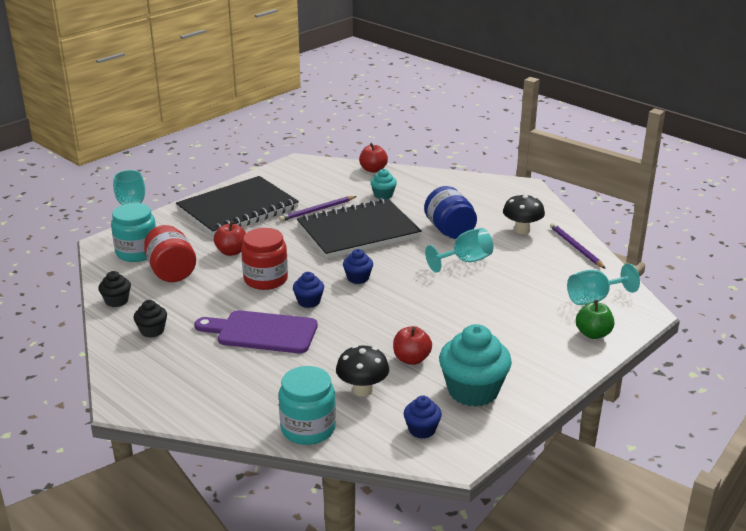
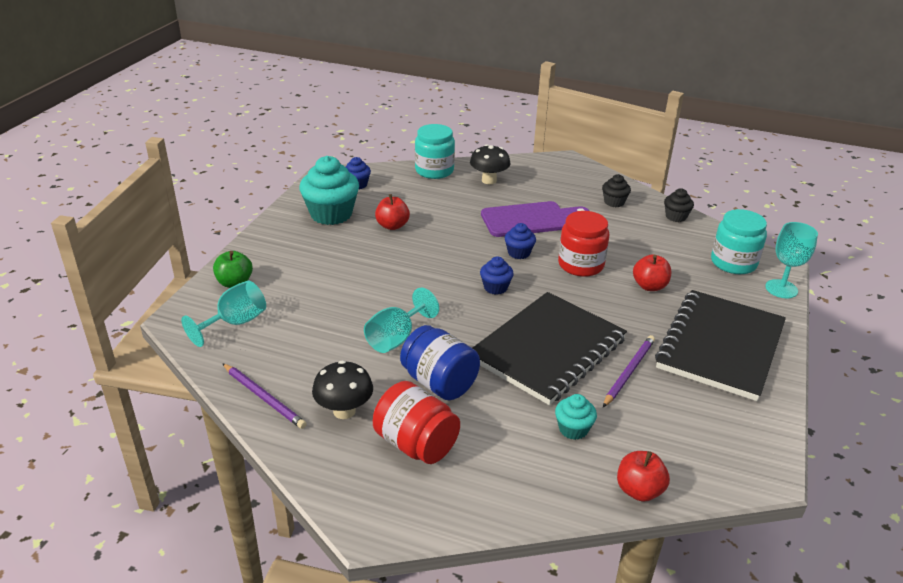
camera: 155 degrees right, 5 degrees up
(171, 271) = (673, 252): red jar -> red jar (416, 444)
(362, 390) = (415, 198): black mushroom -> black mushroom (489, 180)

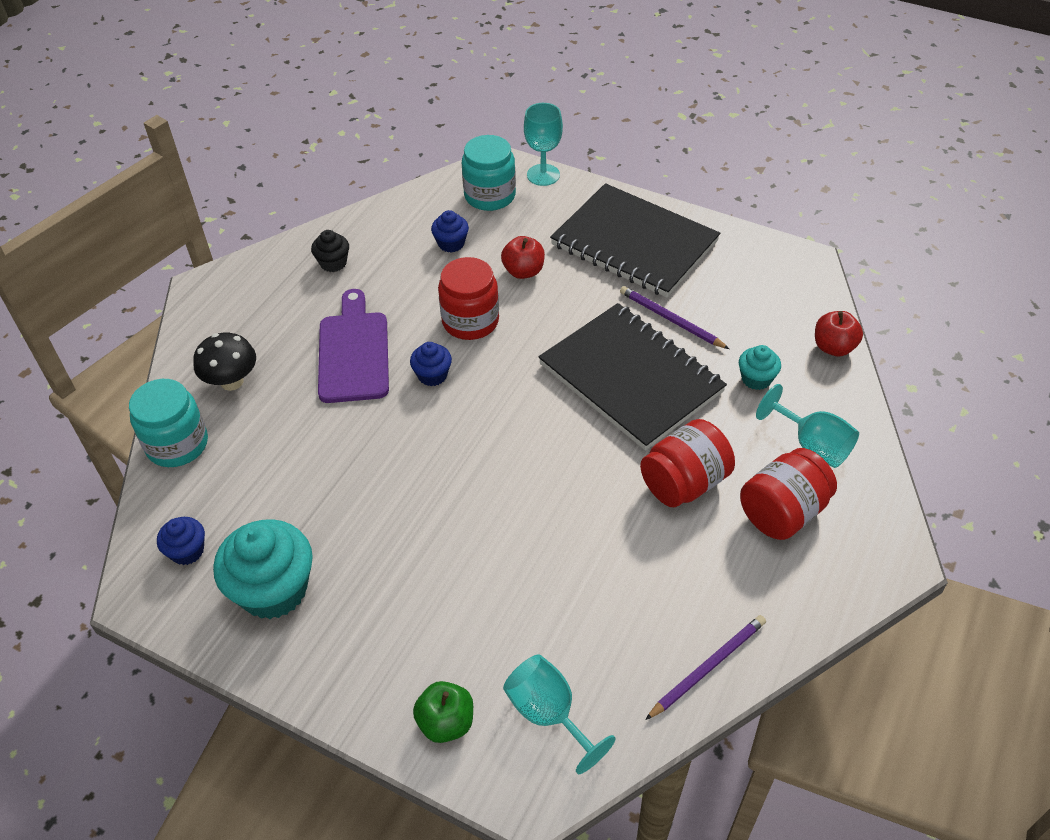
camera: 80 degrees left, 15 degrees up
(344, 411) = (731, 579): black mushroom -> none
(392, 226) = (330, 509): red apple -> none
(396, 338) = (599, 520): turquoise goblet -> turquoise goblet (812, 445)
(439, 383) = (684, 483): blue jar -> red jar
(495, 287) = (506, 409): blue cupcake -> blue cupcake (451, 243)
(676, 217) = (383, 216): black cupcake -> none

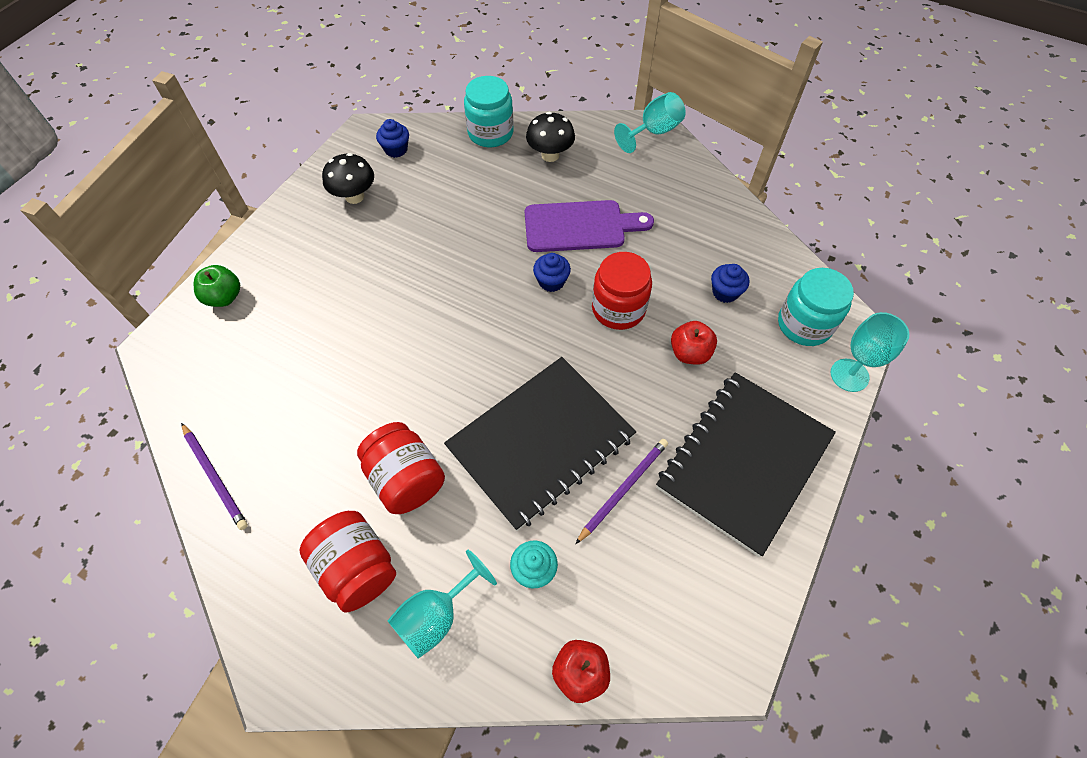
camera: 90 degrees right, 10 degrees up
(273, 590) = (354, 196): turquoise cupcake -> black mushroom
(333, 263) = (689, 206): black cupcake -> none
(549, 714) = (211, 360): turquoise goblet -> turquoise goblet (653, 132)

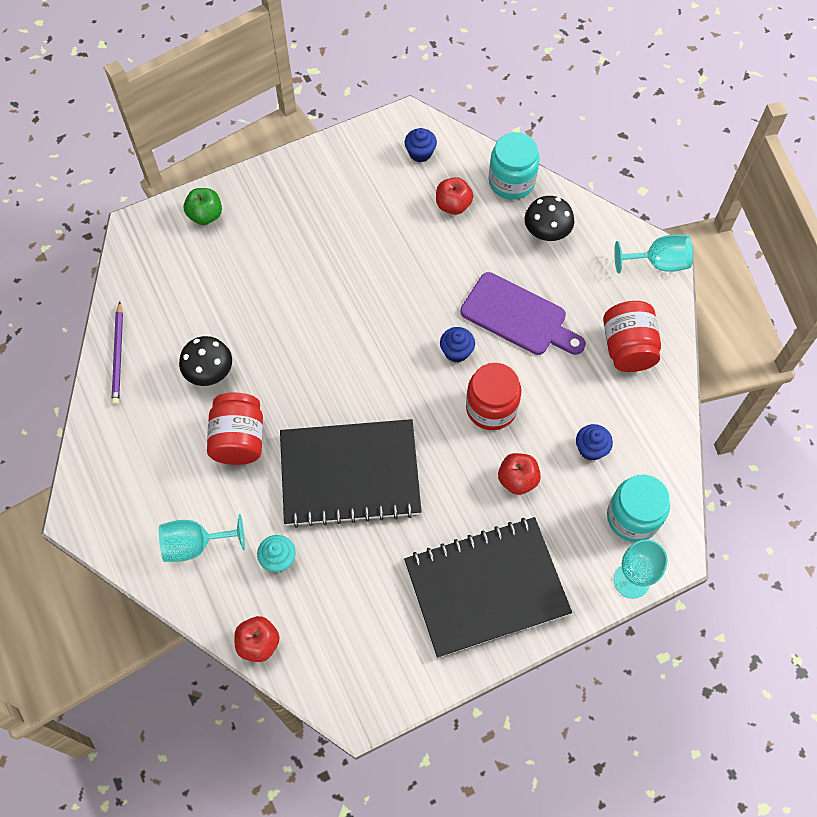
camera: 35 degrees right, 5 degrees up
(354, 196) = (357, 180): black mushroom -> black mushroom (210, 373)
(357, 568) = (167, 479): red jar -> red jar (627, 348)
(456, 173) = (453, 205): none -> red apple
(623, 489) = (382, 547): purple pencil -> none

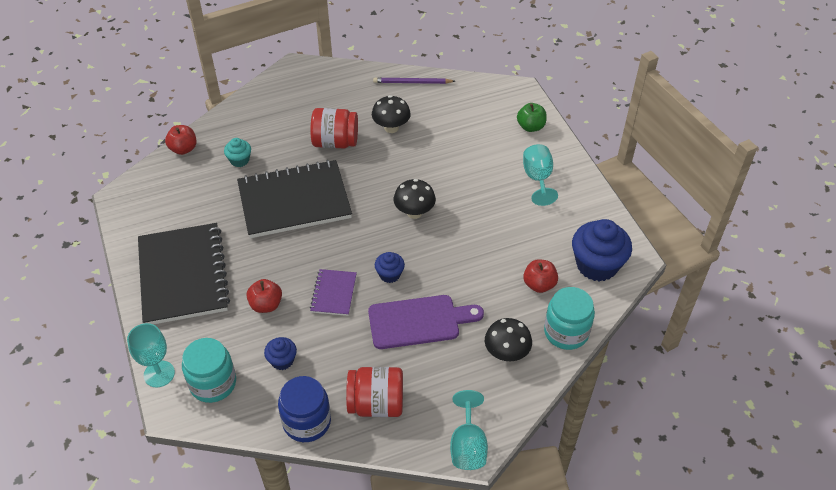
camera: 95 degrees right, 15 degrees down
(195, 544) = (261, 119): turquoise goblet -> turquoise goblet (537, 178)
(350, 474) = (294, 201): black notebook -> black notebook turned 75 degrees clockwise
(358, 333) = (414, 212): none -> black mushroom
(420, 153) = (597, 265): blue cupcake -> blue cupcake, size x1.98
(491, 408) = (333, 293): red jar -> purple notebook
(518, 316) = (419, 321): purple cutting board -> purple cutting board turned 135 degrees counterclockwise
(661, 412) = (307, 422): none -> blue jar

